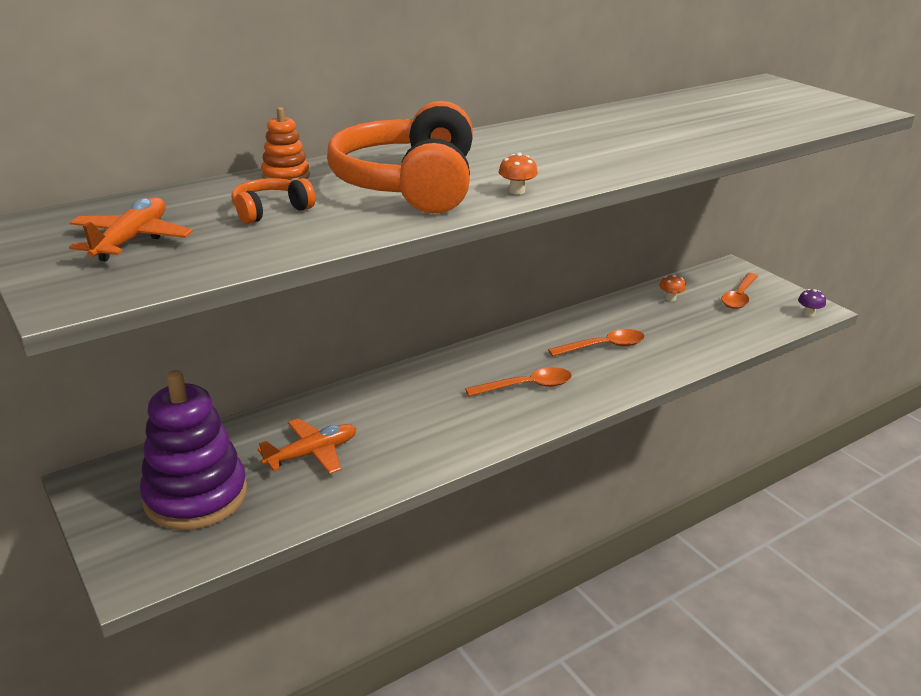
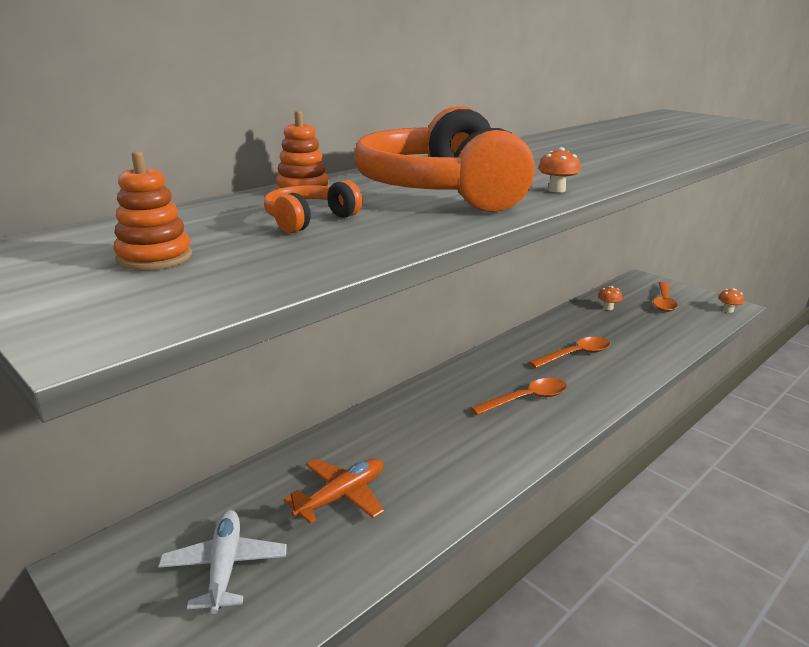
camera: 10 degrees left, 5 degrees down
(132, 240) = (154, 258): orange plane -> orange stacking toy
(196, 496) = (224, 566): purple stacking toy -> white plane
(808, 313) = (728, 310): purple mushroom -> orange mushroom

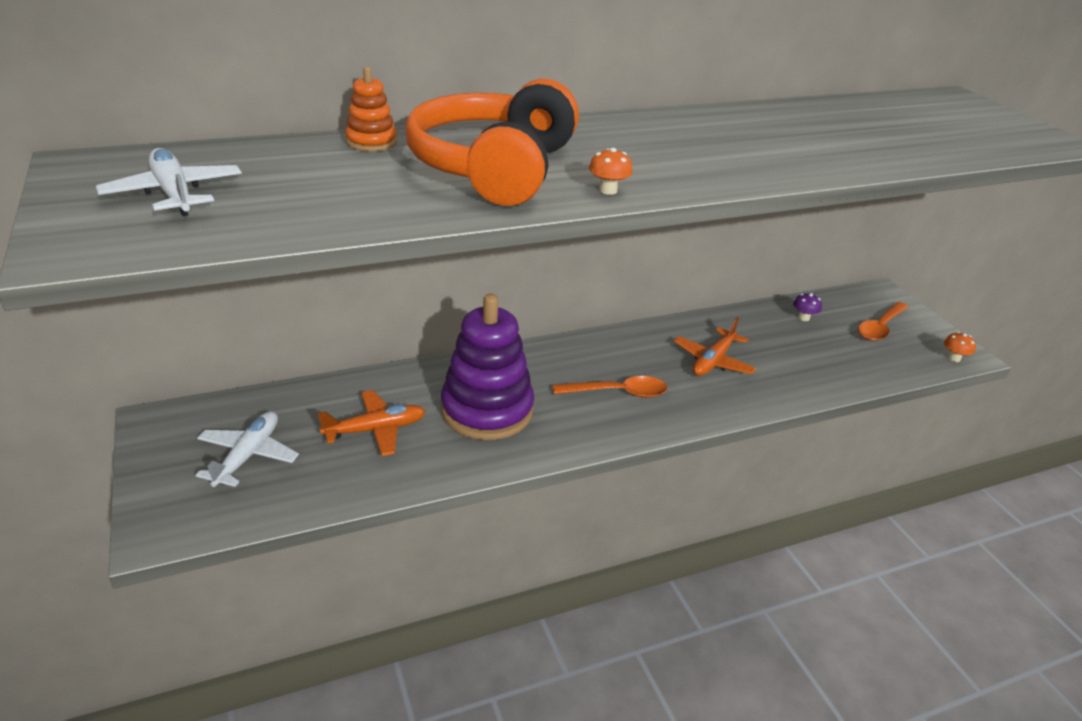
camera: 20 degrees right, 10 degrees up
(154, 258) = (174, 193): orange stacking toy -> white plane
(309, 220) = (333, 179): orange headphones -> none
(431, 446) = (487, 410): none -> purple stacking toy
(575, 355) = (713, 361): orange spoon -> orange plane
(608, 308) = (803, 318): orange mushroom -> purple mushroom

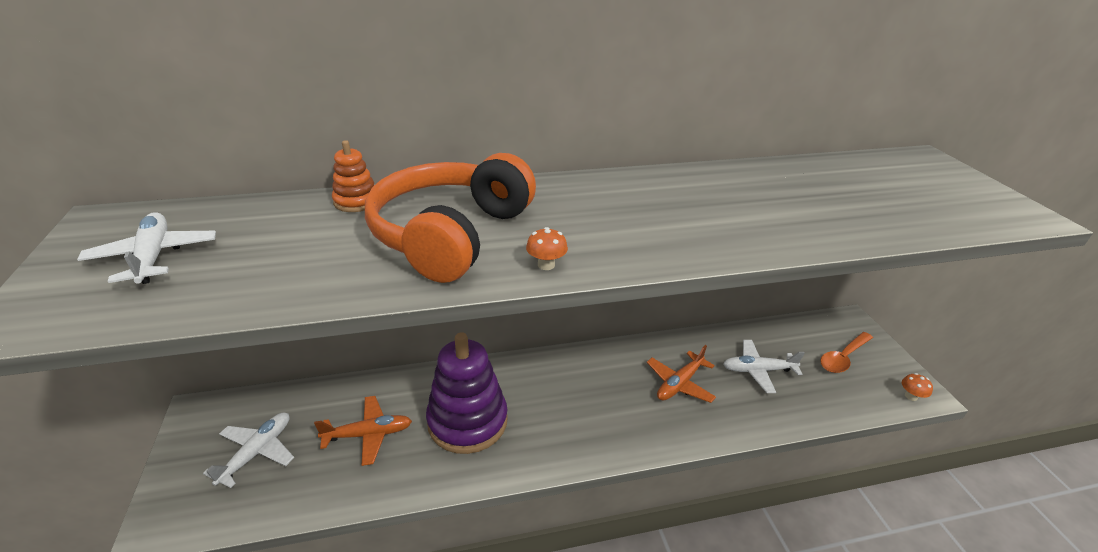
camera: 10 degrees right, 0 degrees up
(617, 392) = (585, 411): orange spoon -> none
(794, 344) = (758, 370): none -> white plane
(803, 318) = (772, 343): purple mushroom -> none

